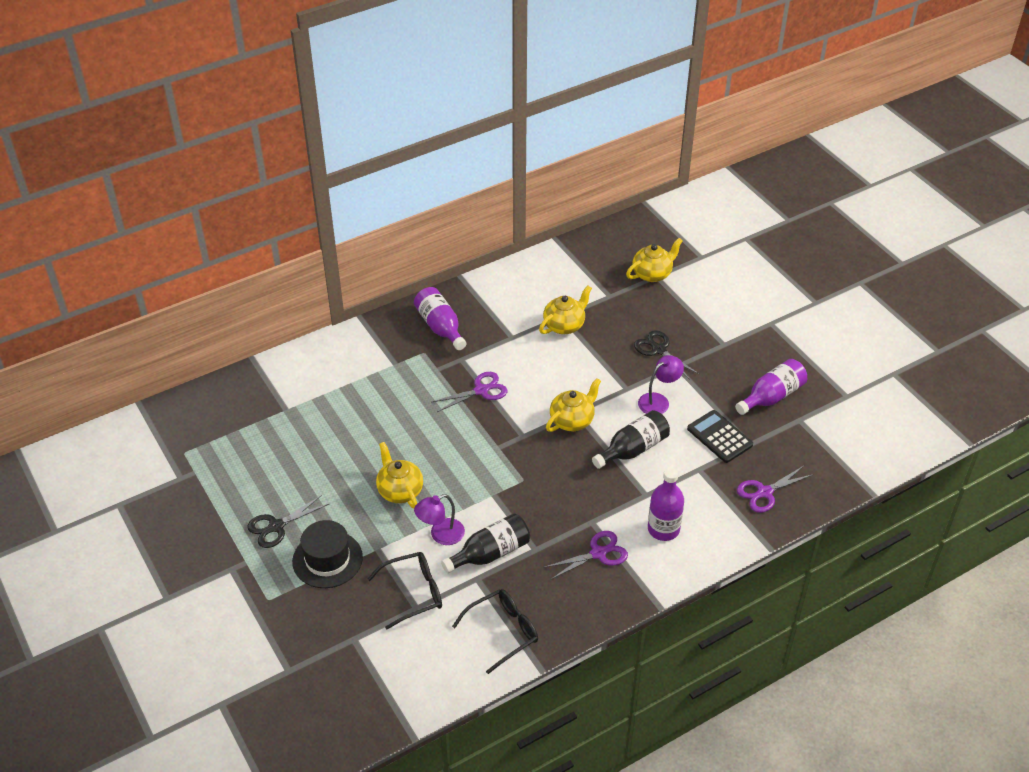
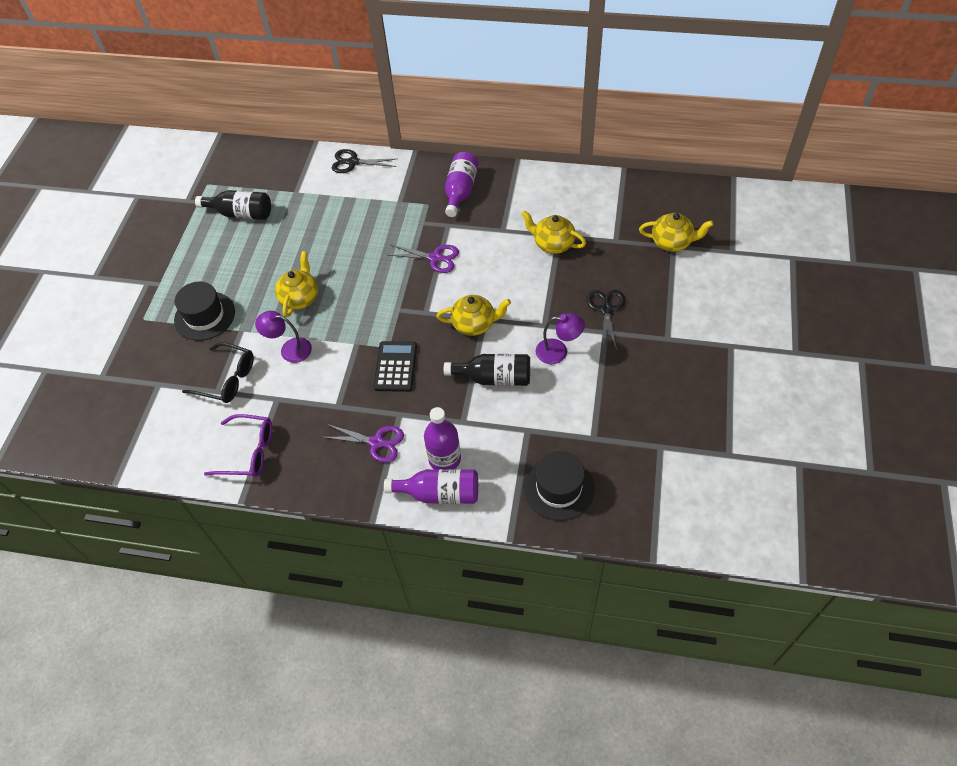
camera: 45 degrees right, 10 degrees up
(276, 526) = (202, 271): black scissors -> black scissors (353, 162)
(490, 553) = (305, 387): black bottle -> black bottle (241, 213)
(503, 632) = (249, 452): black glasses -> purple glasses
(564, 325) = (553, 244): yellow teapot -> yellow teapot turned 150 degrees counterclockwise
(719, 437) = (574, 415): black calculator -> black calculator (396, 367)
(764, 492) = (558, 488): purple scissors -> black hat
(771, 397) = (658, 410): purple bottle -> purple bottle (439, 493)

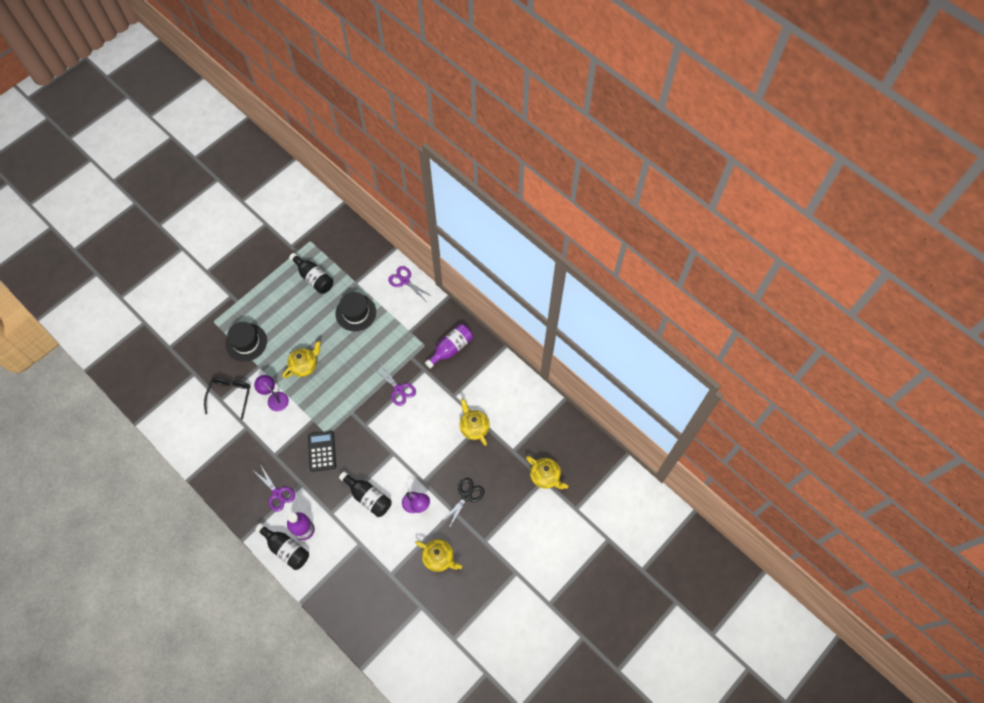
camera: 30 degrees right, 10 degrees up
(227, 379) = (230, 395): black glasses -> black glasses turned 135 degrees counterclockwise
(249, 452) = (210, 452): purple glasses -> none
(353, 162) = (405, 281): black scissors -> purple scissors
(396, 367) = (322, 451): black calculator -> black calculator turned 45 degrees counterclockwise
(439, 493) = (286, 549): purple bottle -> black bottle
(474, 324) = (385, 453): yellow teapot -> yellow teapot (439, 557)
(558, 488) = (348, 591): black hat -> black hat (356, 313)

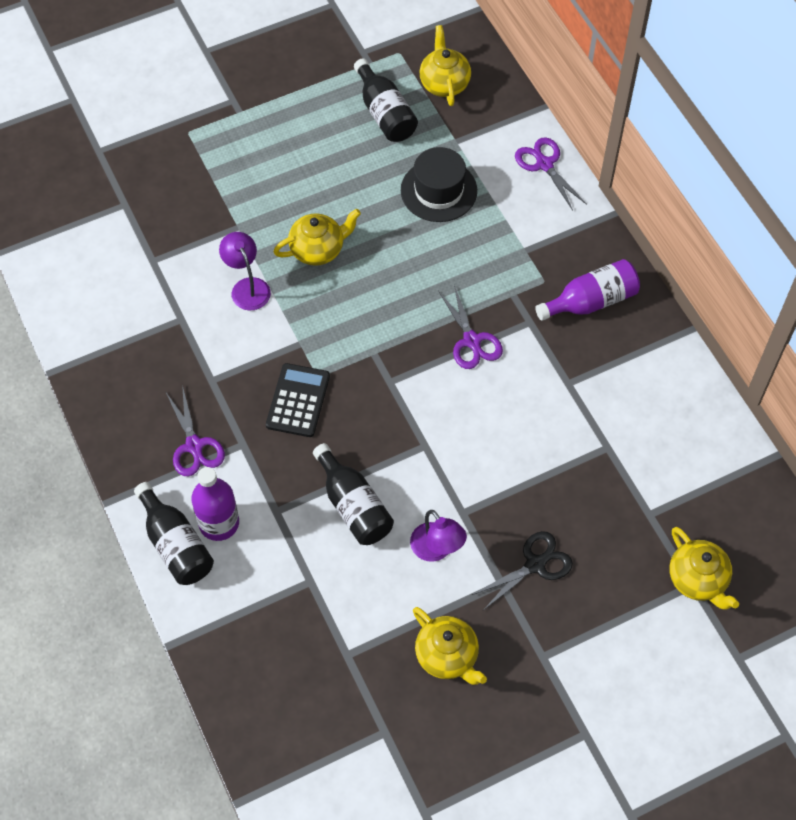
camera: 20 degrees right, 5 degrees down
(230, 395) = (172, 259): black glasses -> none
(246, 342) = (231, 182): black hat -> none
(474, 427) = (589, 449): yellow teapot -> yellow teapot (444, 83)

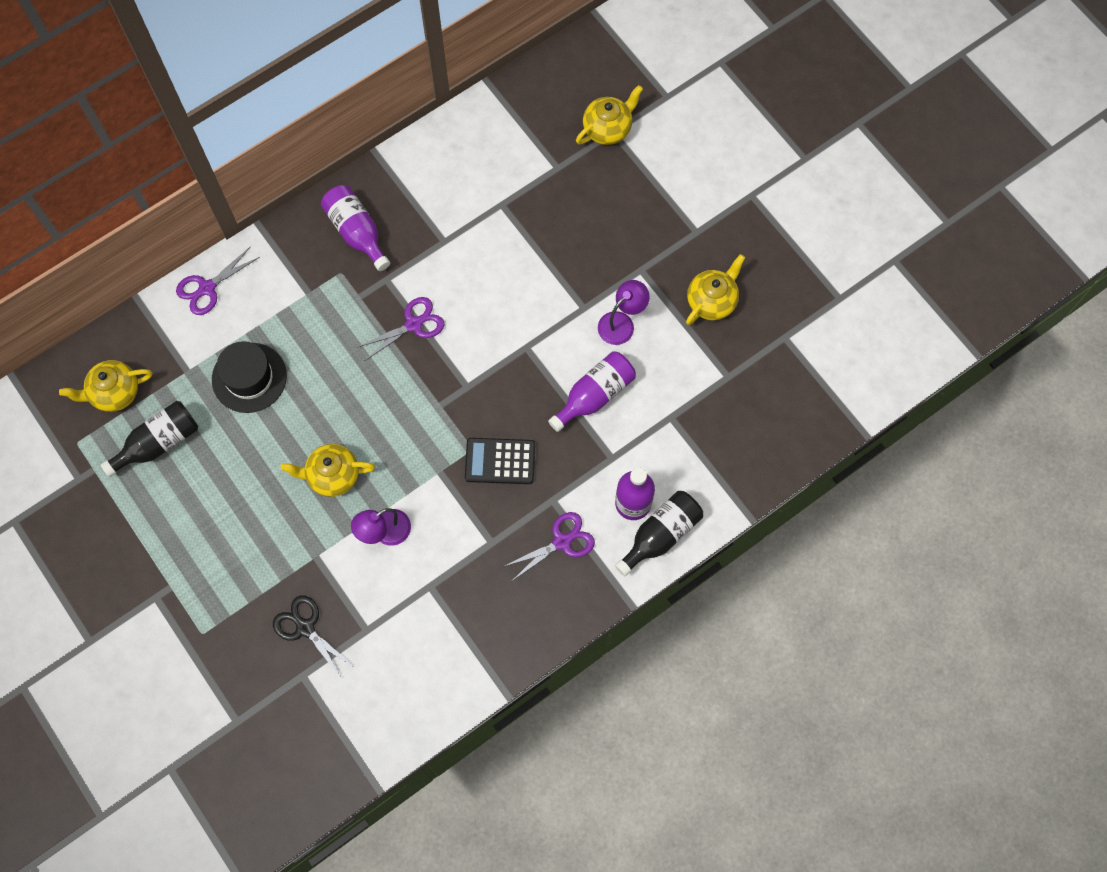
camera: 100 degrees left, 10 degrees up
(318, 249) = (332, 475): yellow teapot -> yellow teapot turned 60 degrees counterclockwise
(353, 506) = (594, 395): black bottle -> purple bottle
(535, 564) = (619, 246): black scissors -> black scissors (305, 628)

